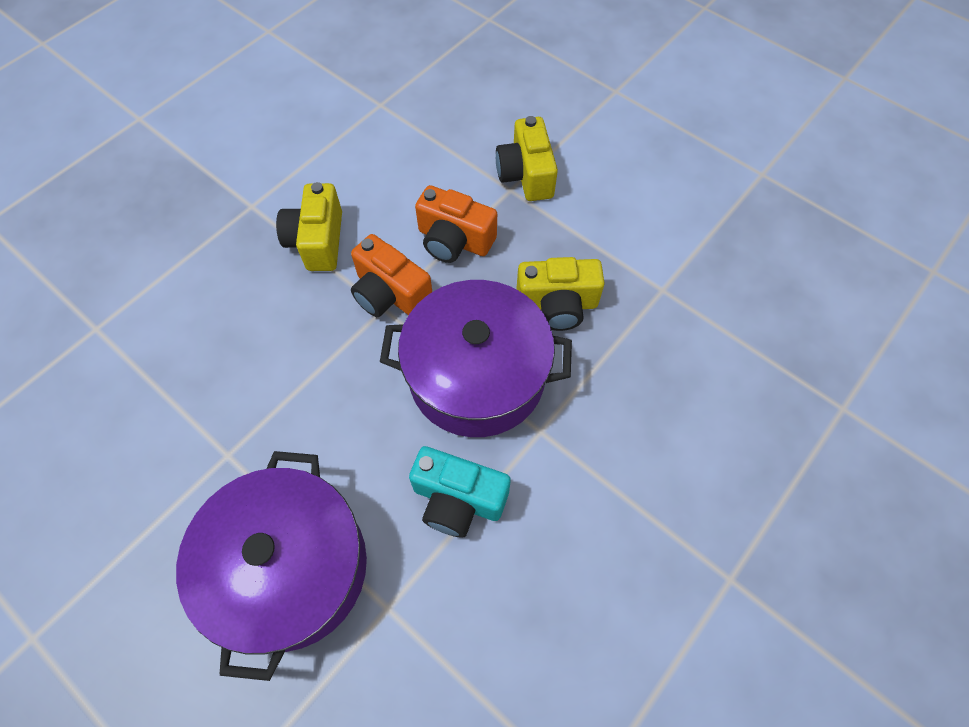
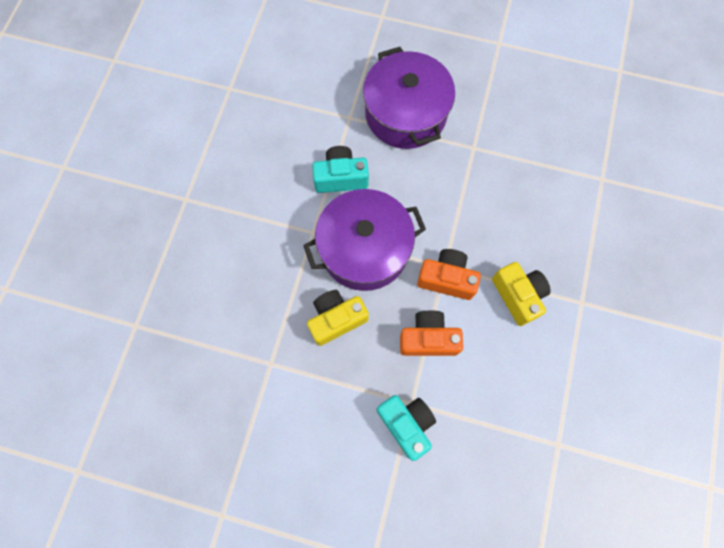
camera: 155 degrees right, 10 degrees up
(526, 175) = (406, 424): yellow camera -> turquoise camera

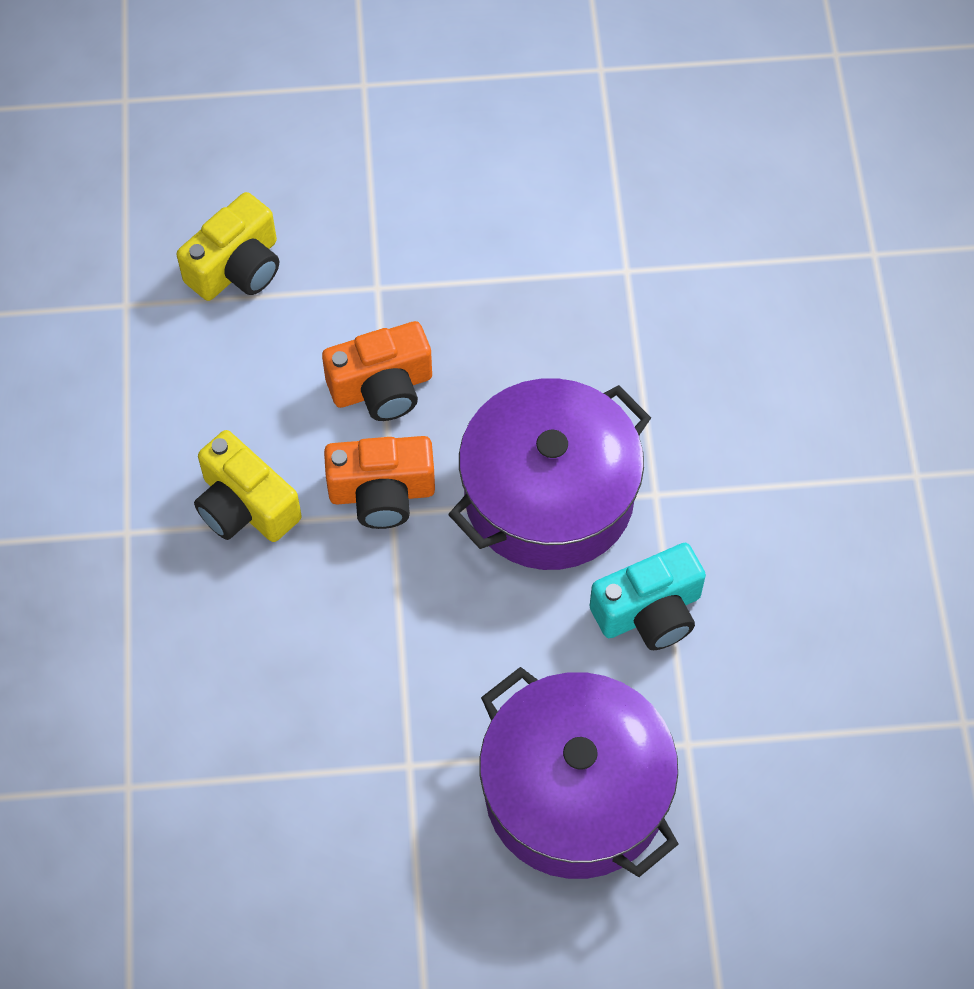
camera: 160 degrees right, 10 degrees down
(336, 319) = (549, 367): yellow camera -> yellow camera (237, 268)
(406, 424) = (375, 258): turquoise camera -> none

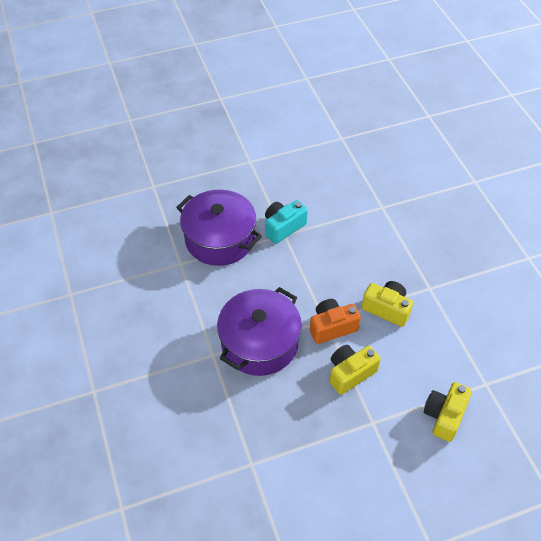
camera: 165 degrees right, 10 degrees down
(382, 387) = (350, 373): orange camera -> yellow camera
(649, 612) = (205, 306): turquoise camera -> turquoise camera (283, 227)

